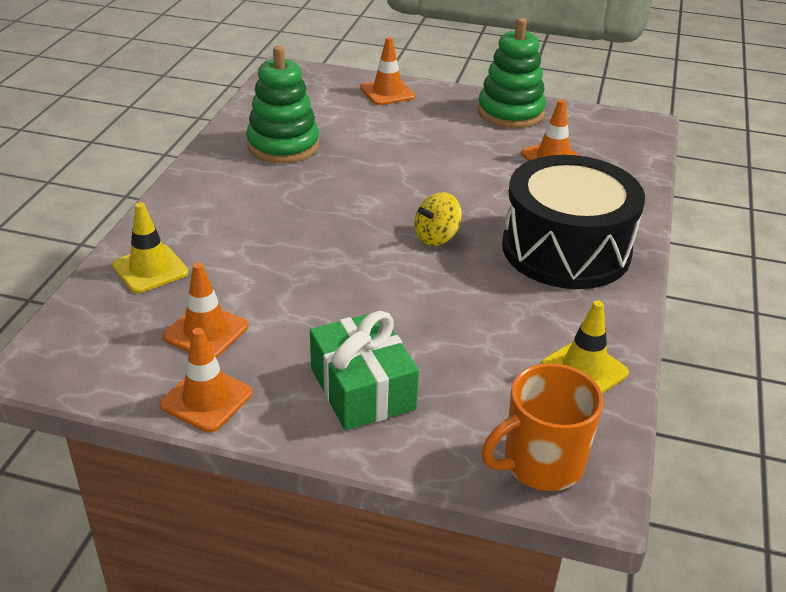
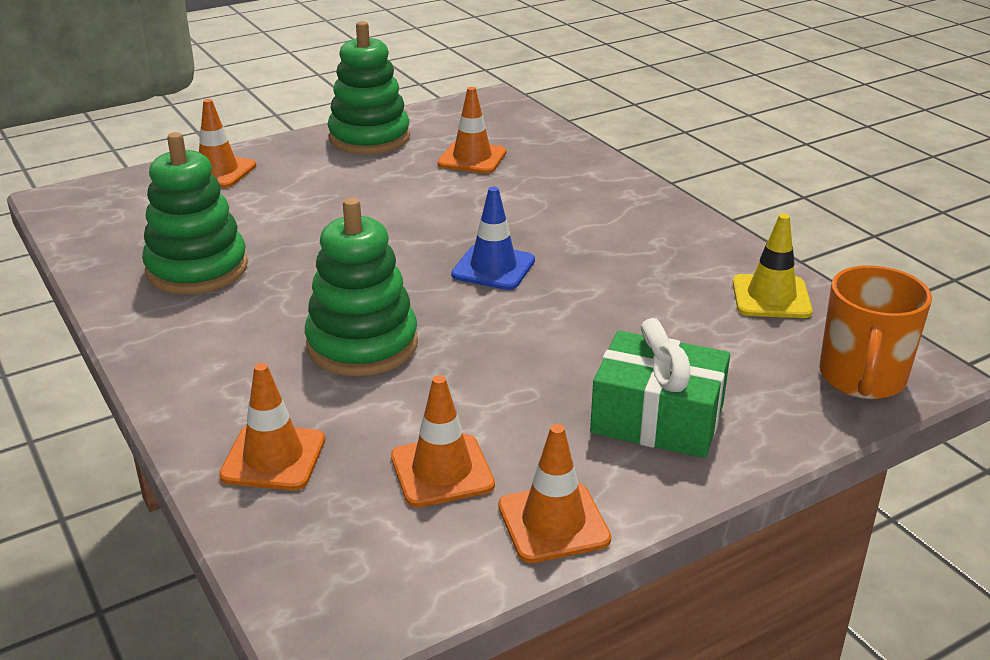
camera: 45 degrees left, 5 degrees down
(150, 269) = (273, 458): yellow traffic cone -> orange traffic cone
(287, 237) = (362, 345): none -> green stacking toy
(436, 237) = (493, 268): yellow spinning top -> blue traffic cone
(566, 249) = (606, 221): black drum -> none

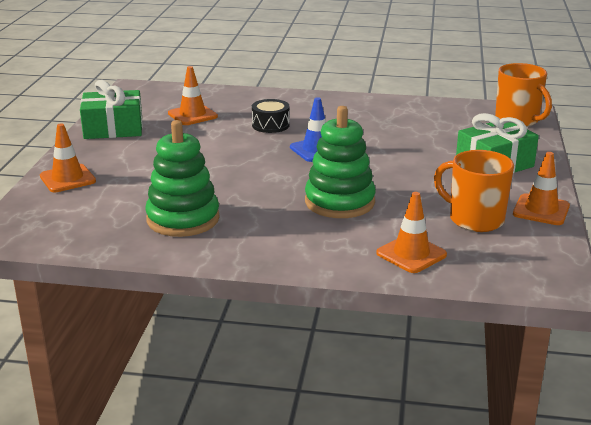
camera: 50 degrees left, 5 degrees down
(369, 138) = (113, 129): green stacking toy -> green gift
(442, 471) = (474, 219): orange traffic cone -> orange mug
(519, 210) = (270, 125): none -> black drum
(771, 297) = (436, 110): yellow traffic cone -> none

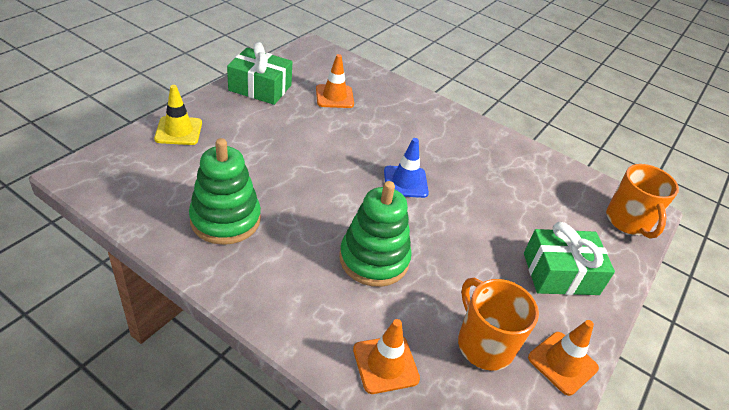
camera: 20 degrees right, 15 degrees up
(67, 179) = (178, 131): orange traffic cone -> yellow traffic cone
(270, 125) = (389, 134): black drum -> none

